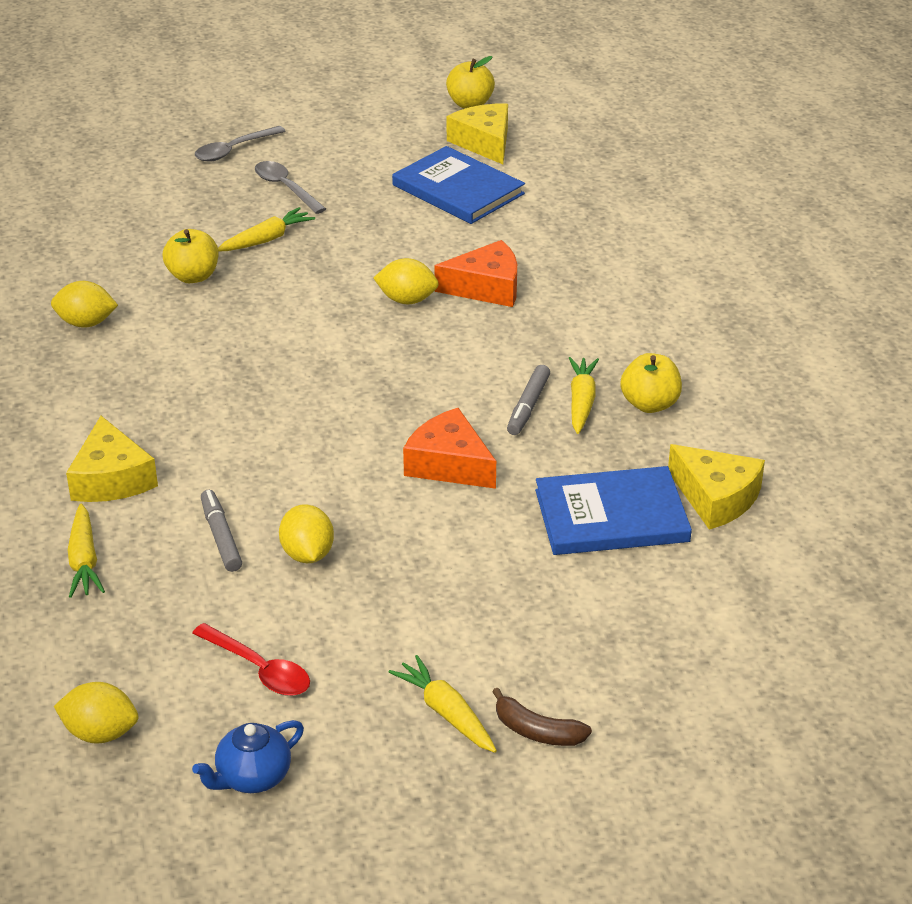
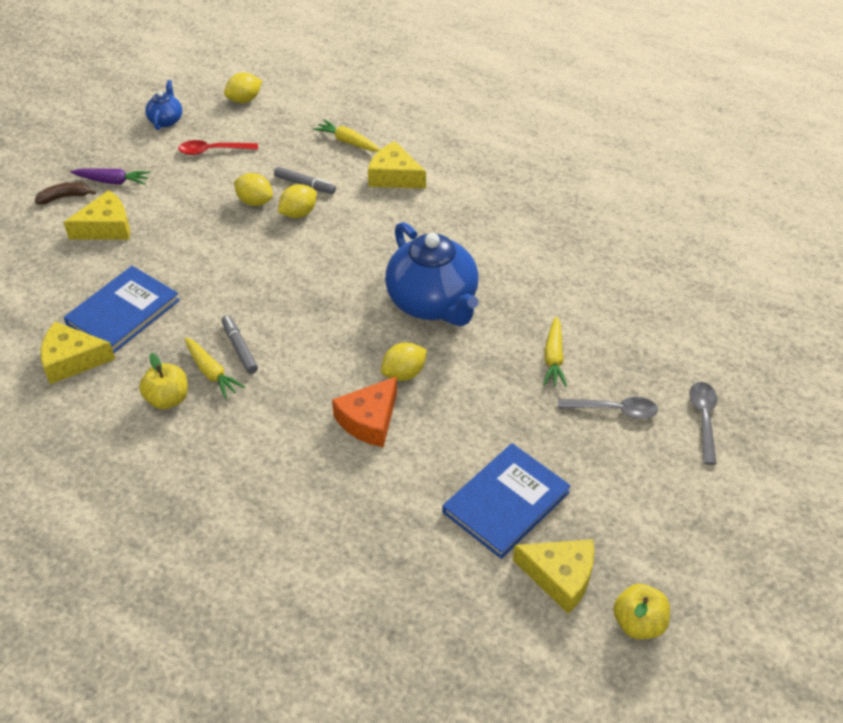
camera: 135 degrees right, 10 degrees up
(86, 323) = (546, 235): yellow lemon -> yellow lemon (298, 213)
(193, 276) = (547, 301): yellow apple -> none
(291, 335) = (432, 303): none -> blue teapot
(446, 713) = (112, 181): yellow carrot -> purple carrot
(449, 464) = (243, 285): orange cheese -> none
(458, 189) = (506, 502): blue book -> blue book turned 45 degrees counterclockwise
(526, 641) = (106, 227): none -> yellow cheese

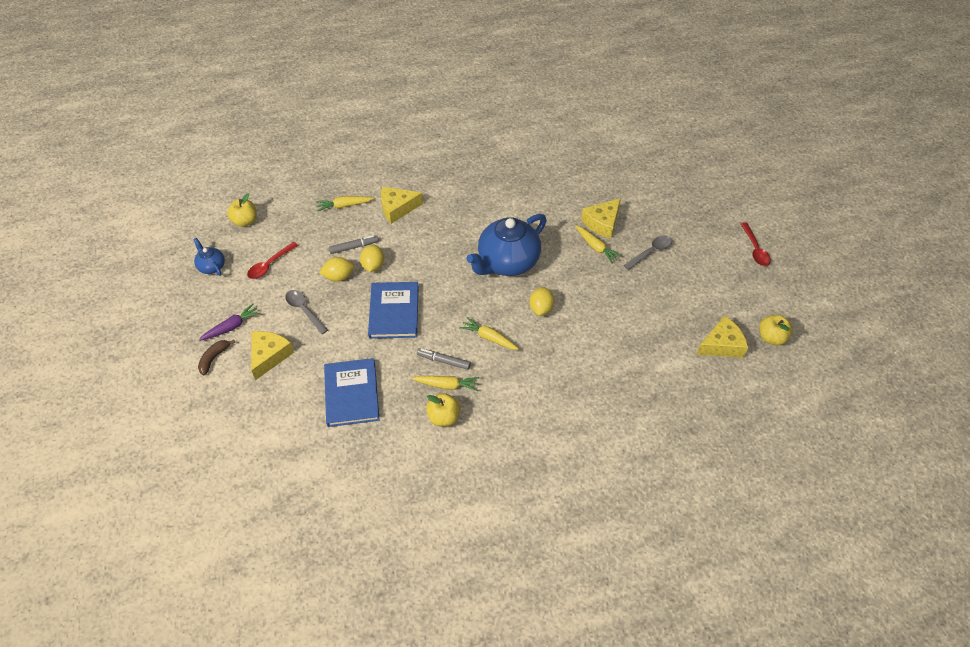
camera: 45 degrees left, 5 degrees up
(72, 360) = (361, 442): yellow cheese -> yellow cheese (602, 223)
(244, 100) = (245, 221): yellow lemon -> yellow apple
(312, 361) = (489, 338): none -> yellow carrot
(369, 420) = (555, 344): orange cheese -> none
(432, 303) = (507, 262): blue teapot -> blue teapot turned 120 degrees clockwise
(506, 502) = (661, 331): blue book -> blue book (394, 312)
(703, 419) = (689, 227): grey spoon -> grey spoon (304, 310)
(763, 508) = (755, 249): none -> red spoon

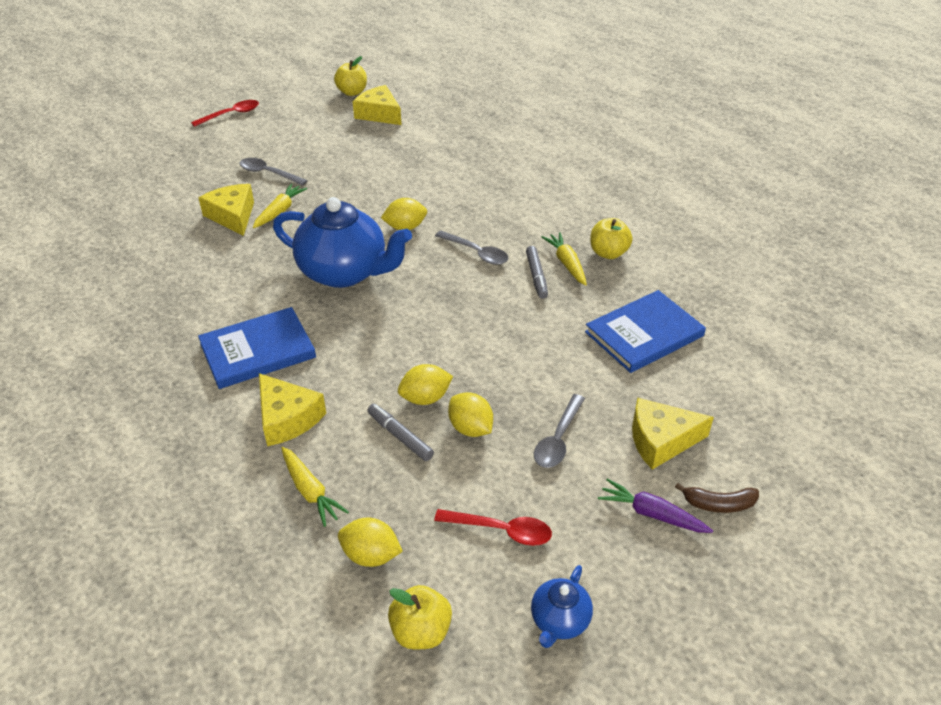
camera: 115 degrees left, 10 degrees down
(293, 216) = (371, 555): none -> yellow lemon
(394, 312) = (494, 344): blue book -> blue book (257, 350)
(489, 338) = (476, 253): yellow carrot -> grey spoon
(602, 223) = (232, 216): yellow cheese -> yellow cheese turned 135 degrees counterclockwise

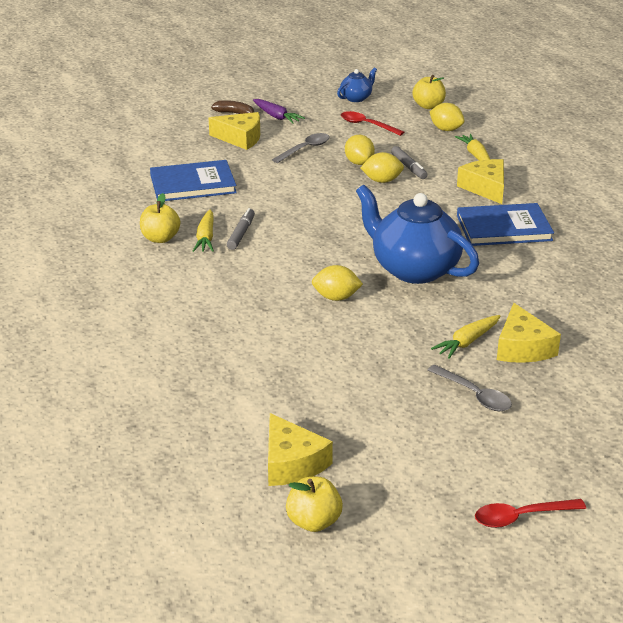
camera: 160 degrees left, 10 degrees down
(476, 253) = (280, 261): grey spoon -> none

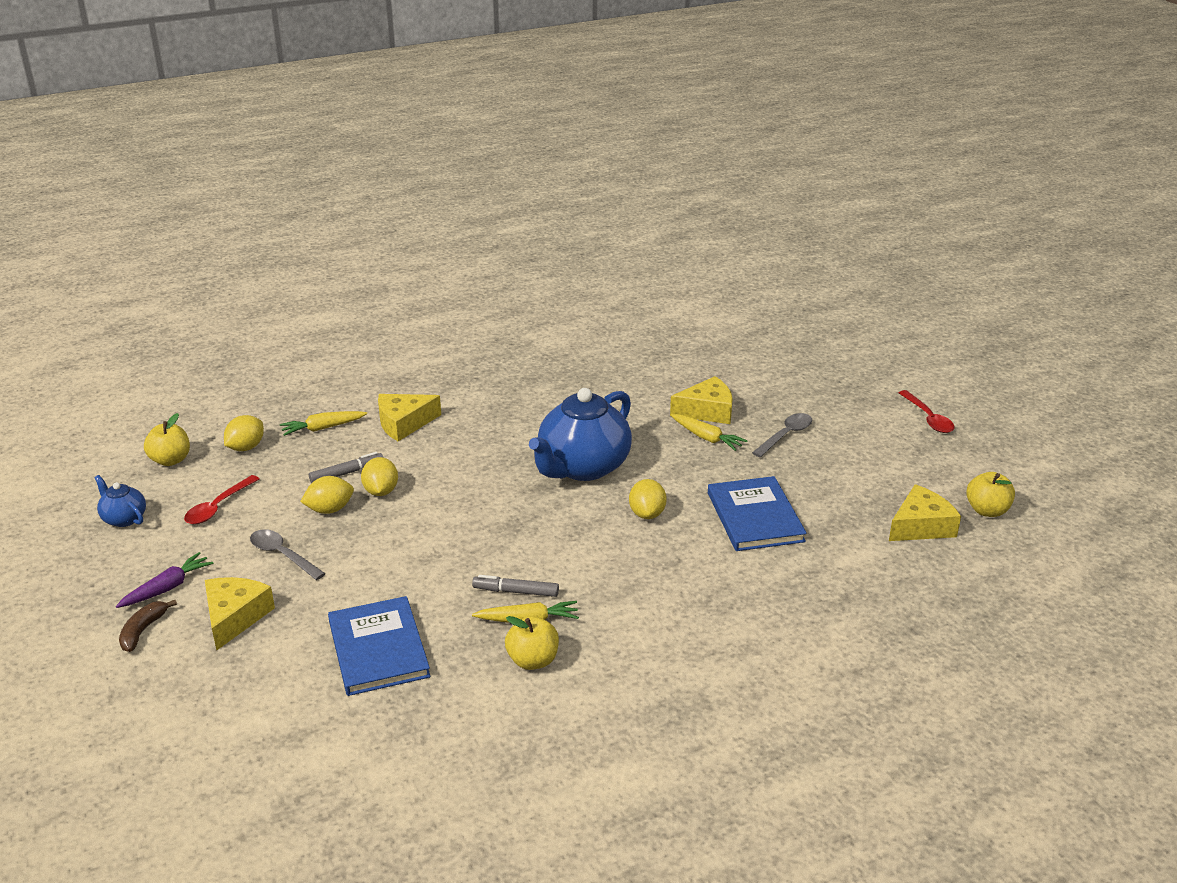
camera: 95 degrees left, 0 degrees up
(504, 228) = (493, 415): blue book -> blue book (755, 517)

